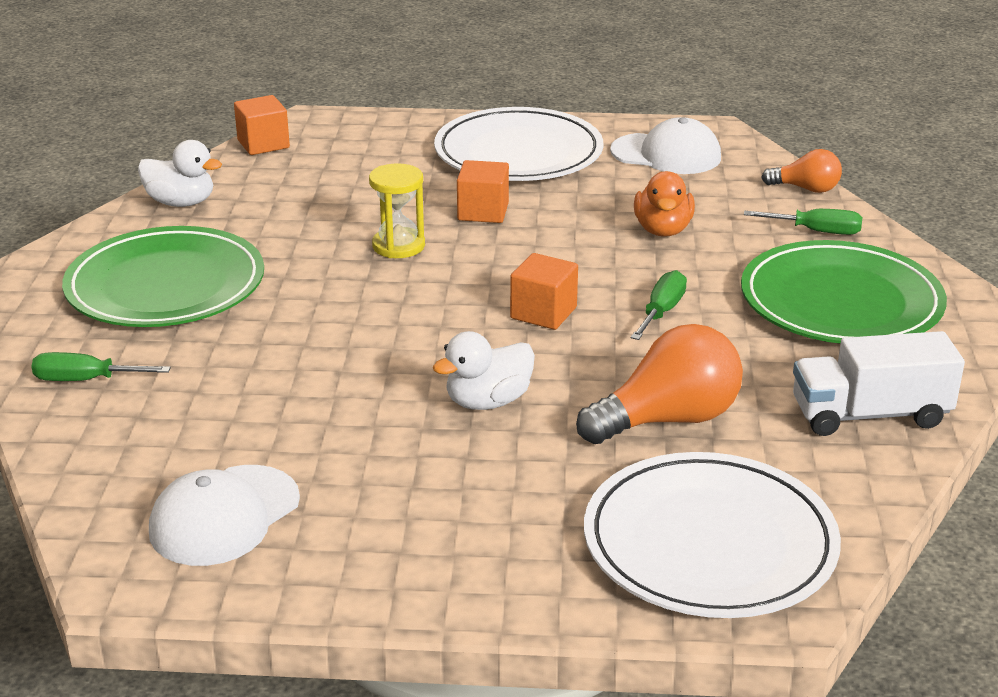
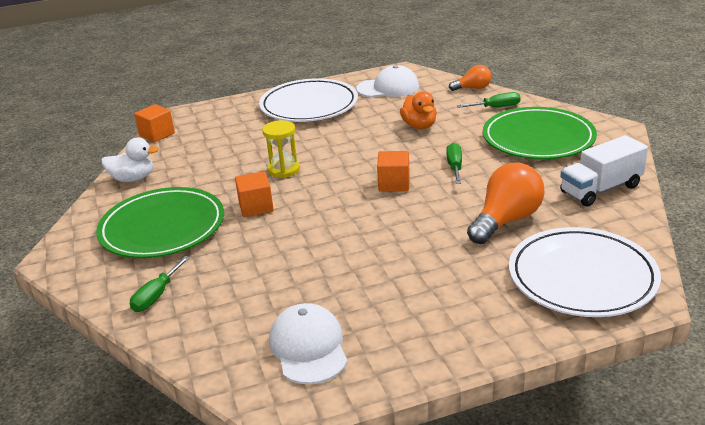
camera: 20 degrees left, 0 degrees up
(86, 380) = (156, 295): green screwdriver -> green screwdriver turned 45 degrees counterclockwise
(224, 516) = (308, 347): white cap -> white cap turned 150 degrees clockwise
(483, 212) = (315, 140): orange cube -> orange cube (256, 207)
(488, 401) = (404, 238): white duck -> none

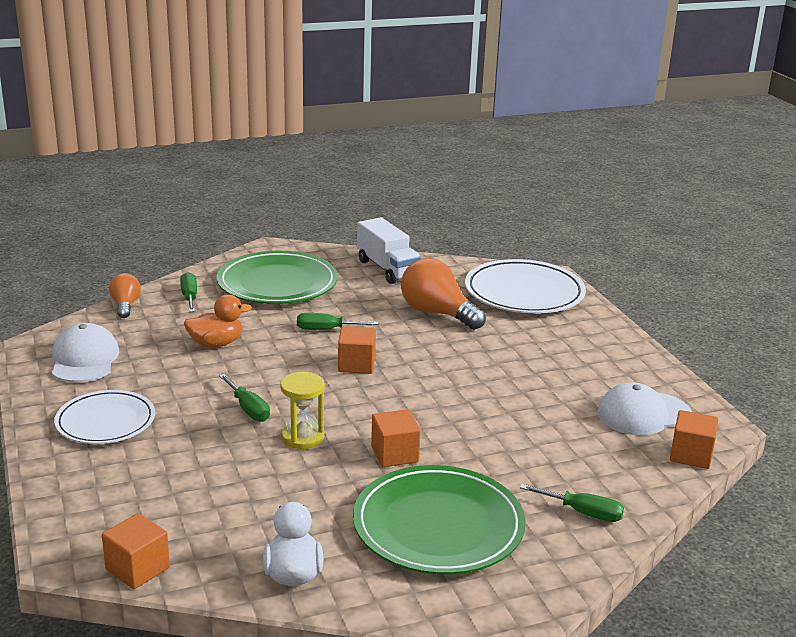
camera: 95 degrees left, 5 degrees down
(228, 373) = (691, 455): none -> orange cube
(309, 105) = (105, 421): white plate -> white plate, size x0.65
(323, 147) = (248, 409): none -> green screwdriver

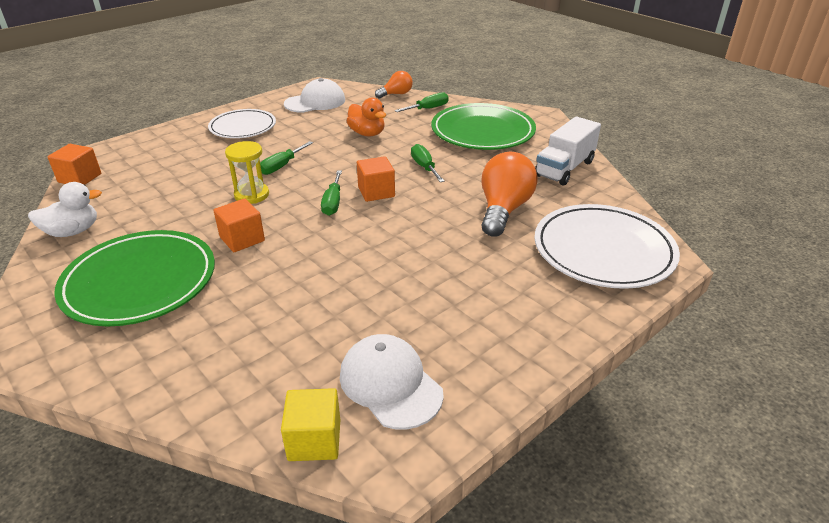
camera: 70 degrees right, 10 degrees up
(583, 513) = (173, 365): green screwdriver -> green screwdriver (333, 203)
(691, 455) = (314, 440): orange cube -> yellow cube

